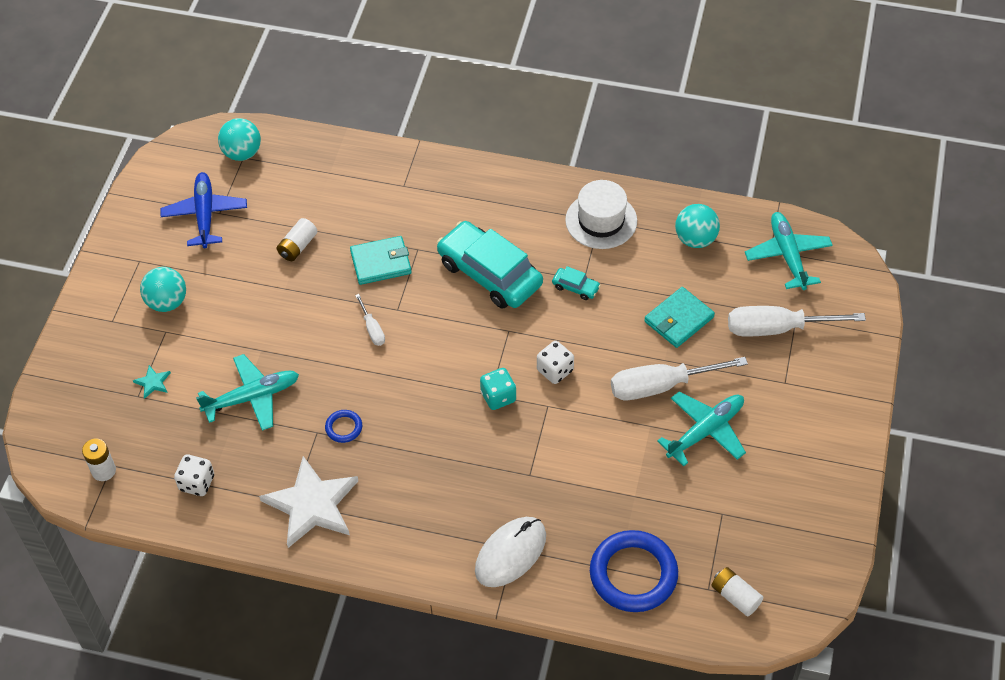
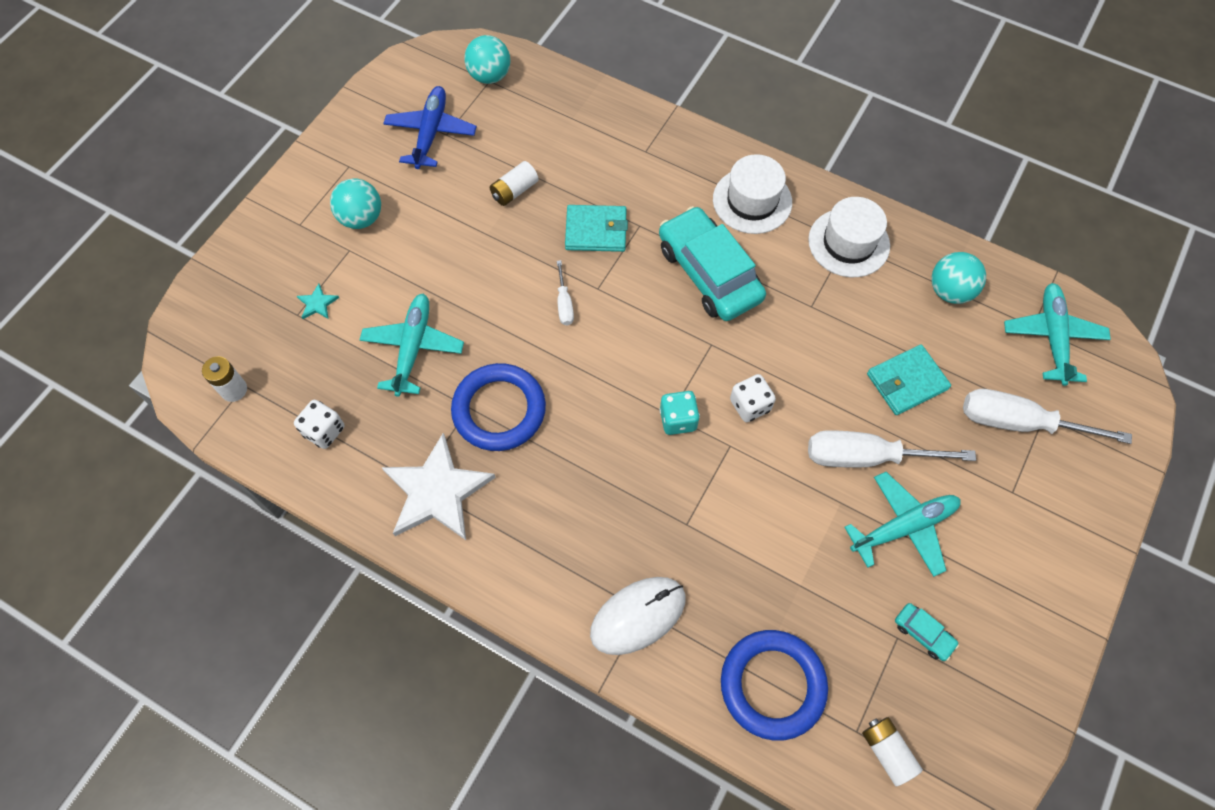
camera: 15 degrees right, 10 degrees up
(252, 397) = (413, 348): turquoise plane -> turquoise plane turned 75 degrees counterclockwise
(344, 427) = (499, 410): blue ring -> blue ring, size x2.22
(509, 205) = (752, 201): none -> white hat
(575, 287) = (799, 313): turquoise car -> turquoise car (923, 633)

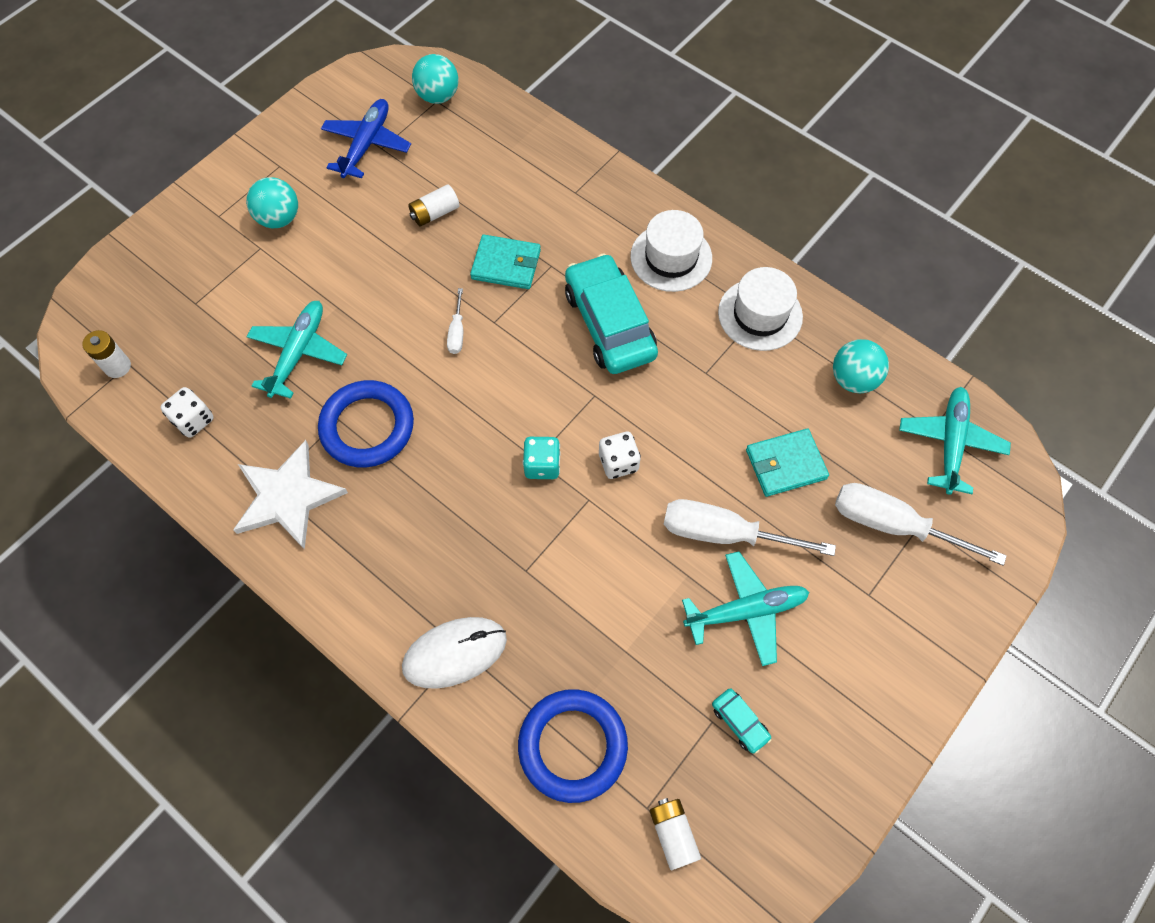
camera: 10 degrees right, 0 degrees up
(317, 303) = (217, 295): turquoise star -> none

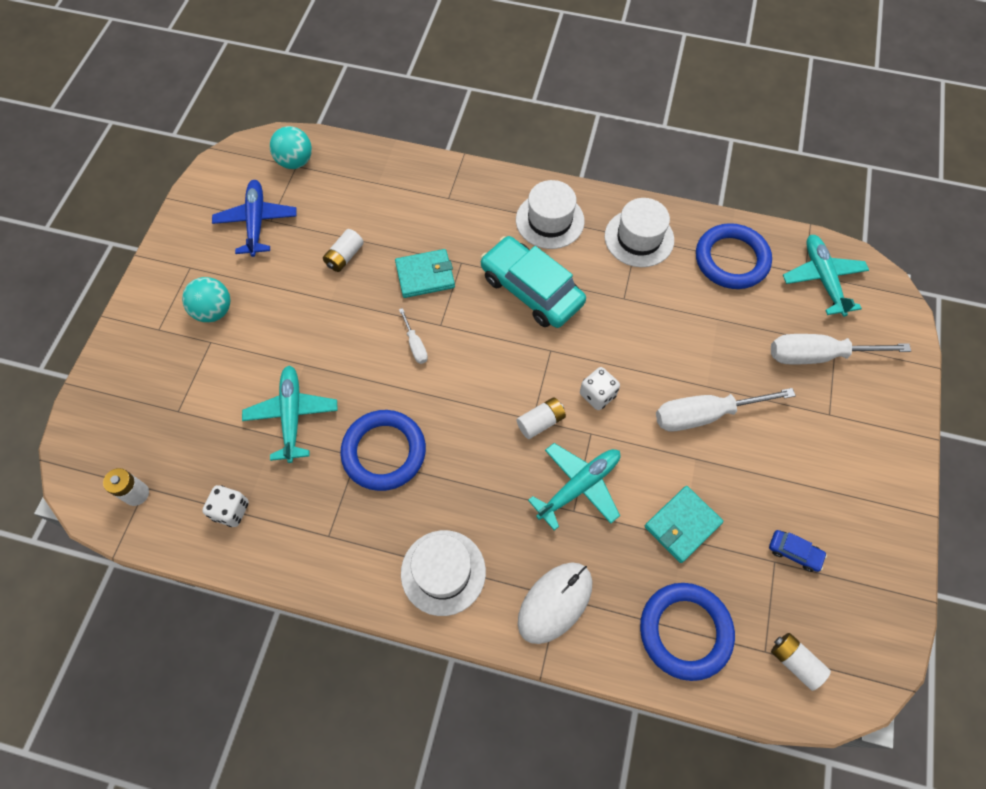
camera: 25 degrees left, 0 degrees up
(288, 497) = (349, 539): white star -> none
(360, 571) = (443, 572): none -> white hat
(542, 465) = (541, 422): turquoise dice -> white battery
(739, 722) = (794, 552): turquoise car -> blue car
(745, 611) = (752, 466): turquoise plane -> turquoise plane (578, 487)
(785, 464) = (719, 343): turquoise wallet -> turquoise wallet (682, 525)
(853, 379) = (731, 260): turquoise ball -> blue ring

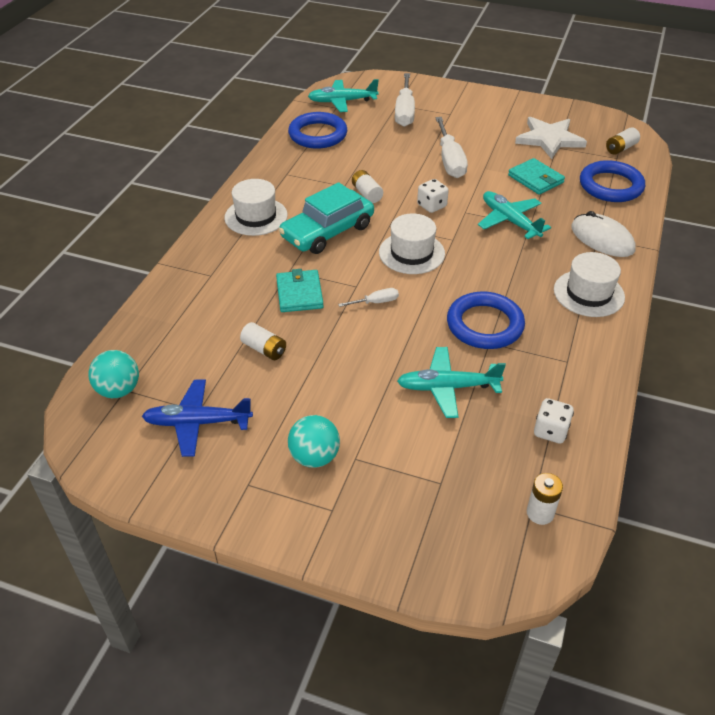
camera: 85 degrees left, 20 degrees down
(541, 422) = (455, 235): white battery -> white battery (367, 194)
(639, 238) = (287, 173): white hat -> white hat (411, 253)
(794, 552) = (549, 139): blue car -> white star

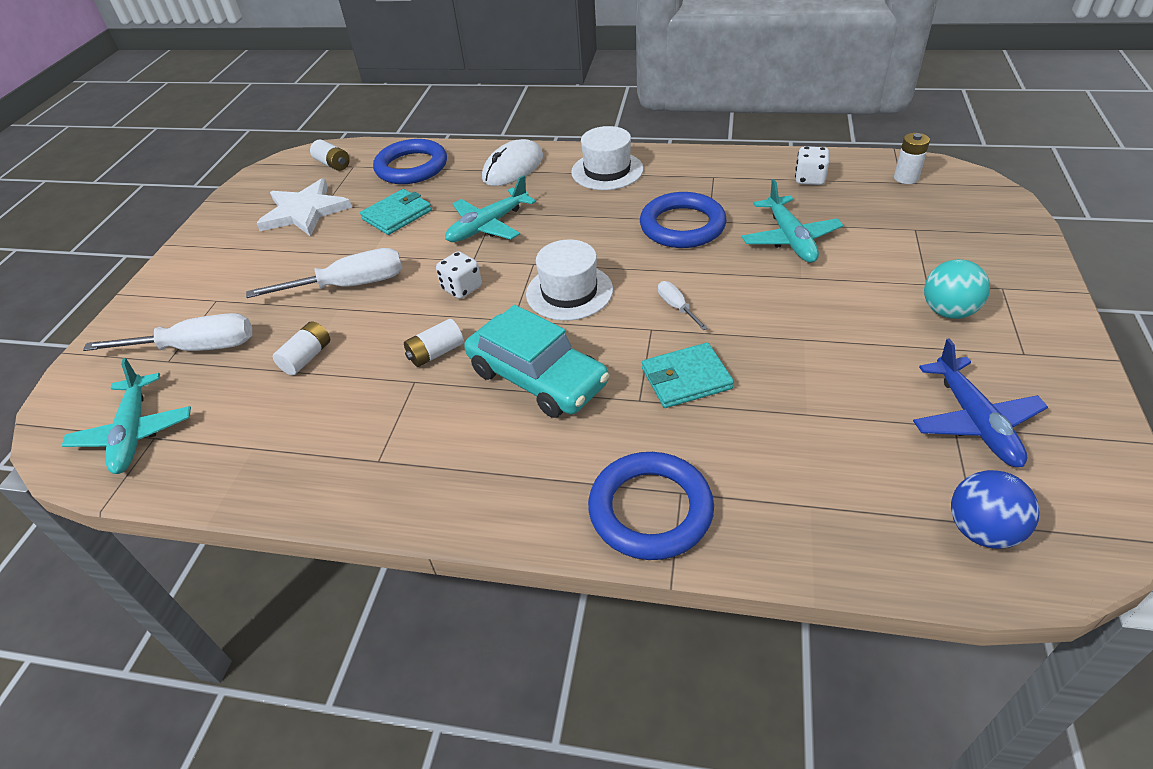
camera: 95 degrees left, 0 degrees up
(119, 390) = (981, 530): turquoise ball -> blue ball
(256, 216) = (510, 472): white hat -> none
(264, 349) = (810, 389): white battery -> white battery (307, 357)
(318, 134) = (249, 444): blue ring -> blue ring (650, 510)

